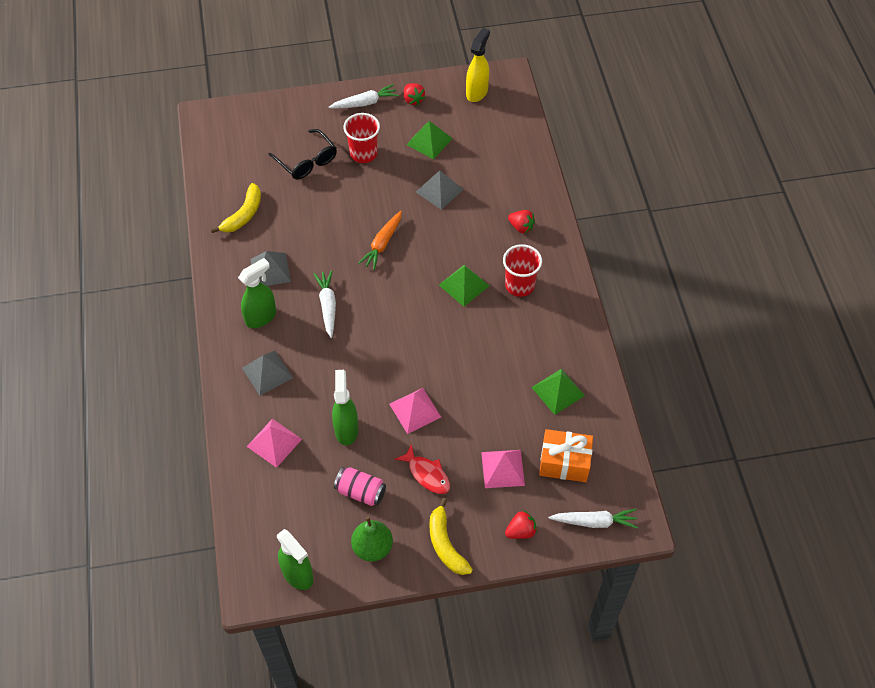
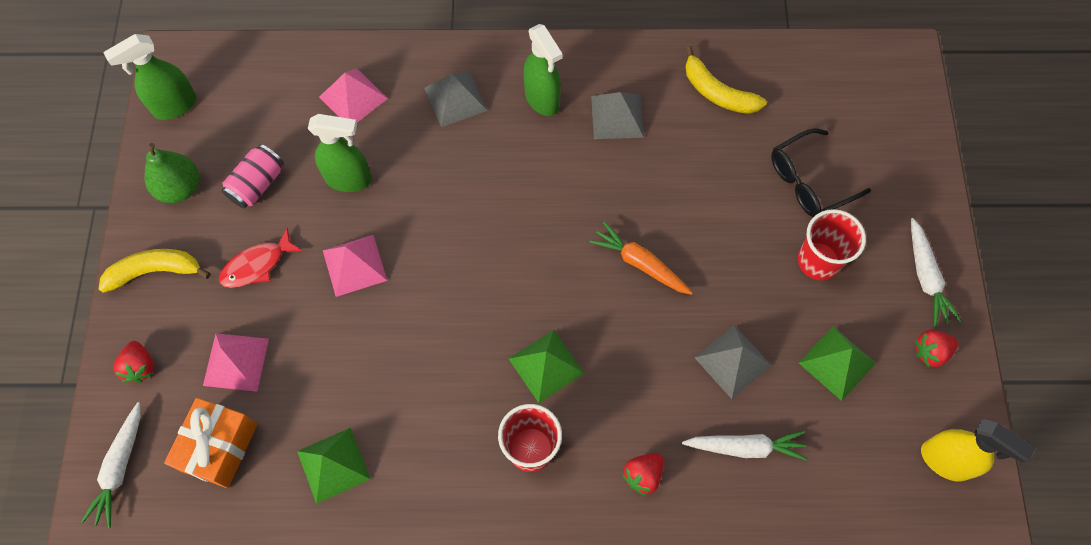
camera: 100 degrees right, 10 degrees up
(327, 306) = (544, 179): white carrot -> white carrot (745, 447)

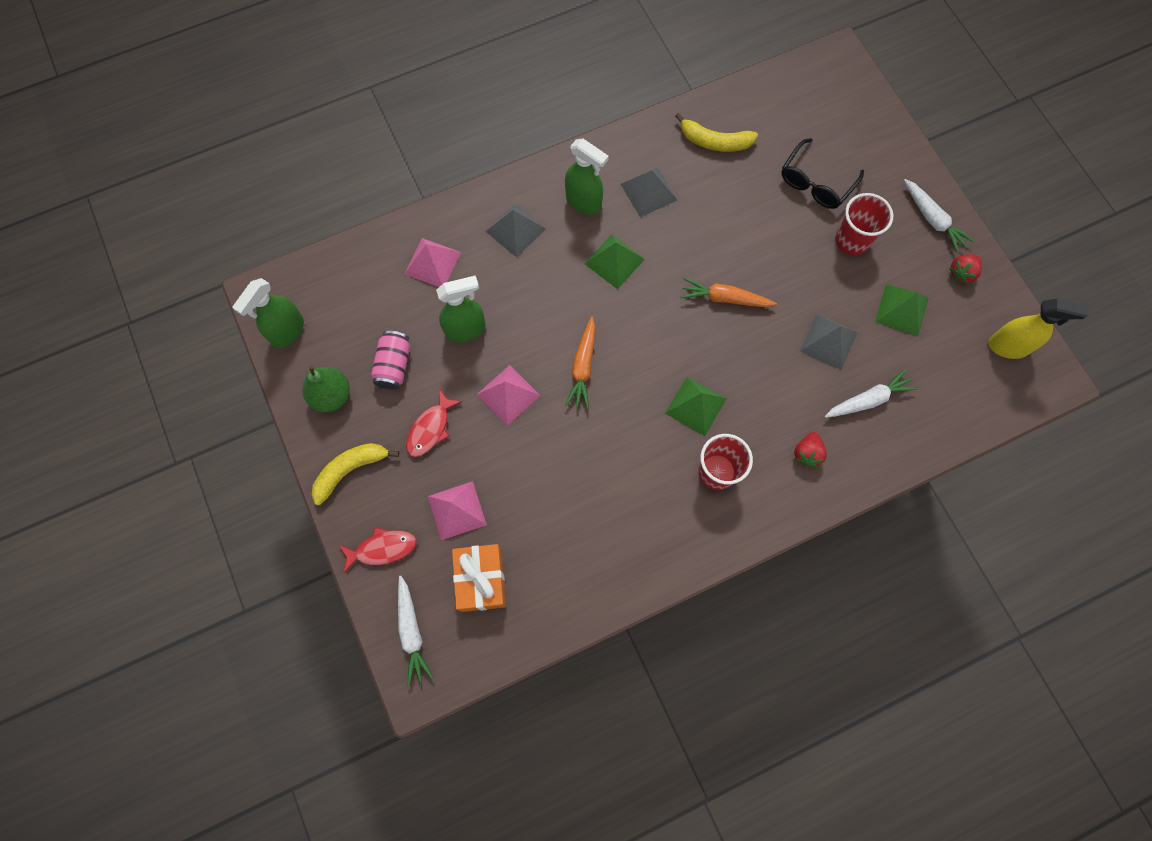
camera: 25 degrees left, 5 degrees up
(140, 367) = (382, 549): red strawberry -> red fish
(333, 465) = (576, 552): green pyramid -> green pyramid (614, 261)
(448, 270) = (583, 366): none -> orange carrot

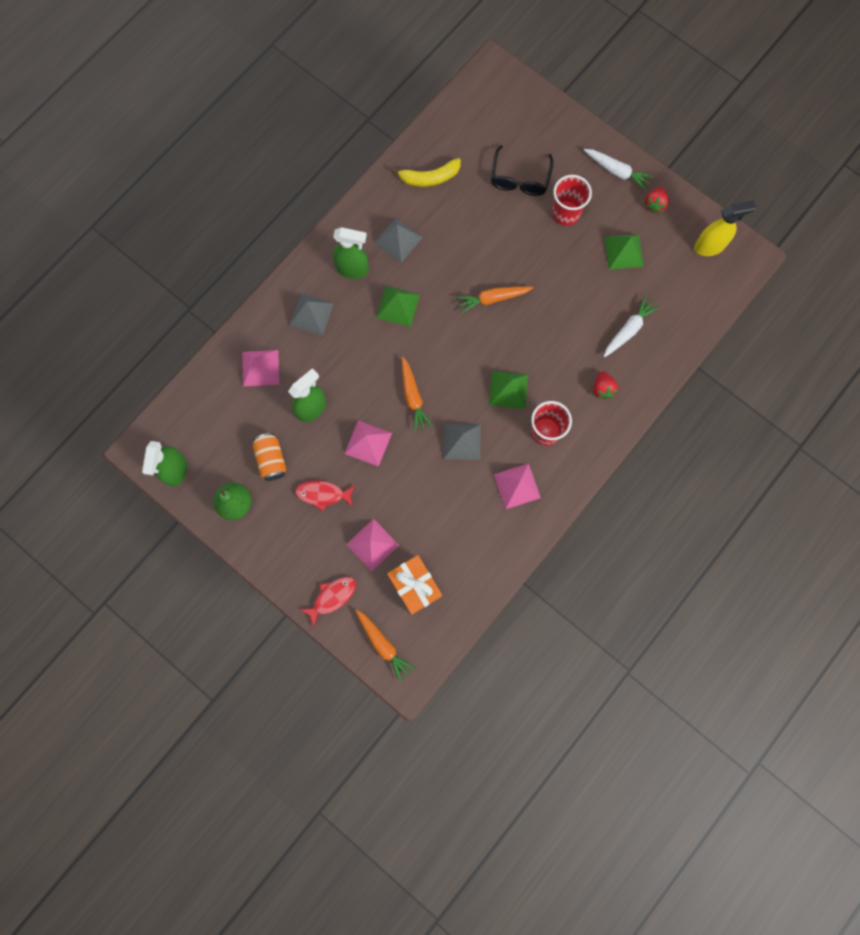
camera: 25 degrees left, 5 degrees up
(350, 470) = (279, 552): yellow banana -> none
(394, 365) = (271, 459): pink can -> orange can
(412, 632) = (383, 645): white carrot -> orange carrot
(430, 428) = (323, 494): red fish -> red fish turned 90 degrees clockwise
(654, 519) = (517, 486): none -> pink pyramid
(828, 341) = (582, 299): grey pyramid -> grey pyramid (462, 441)

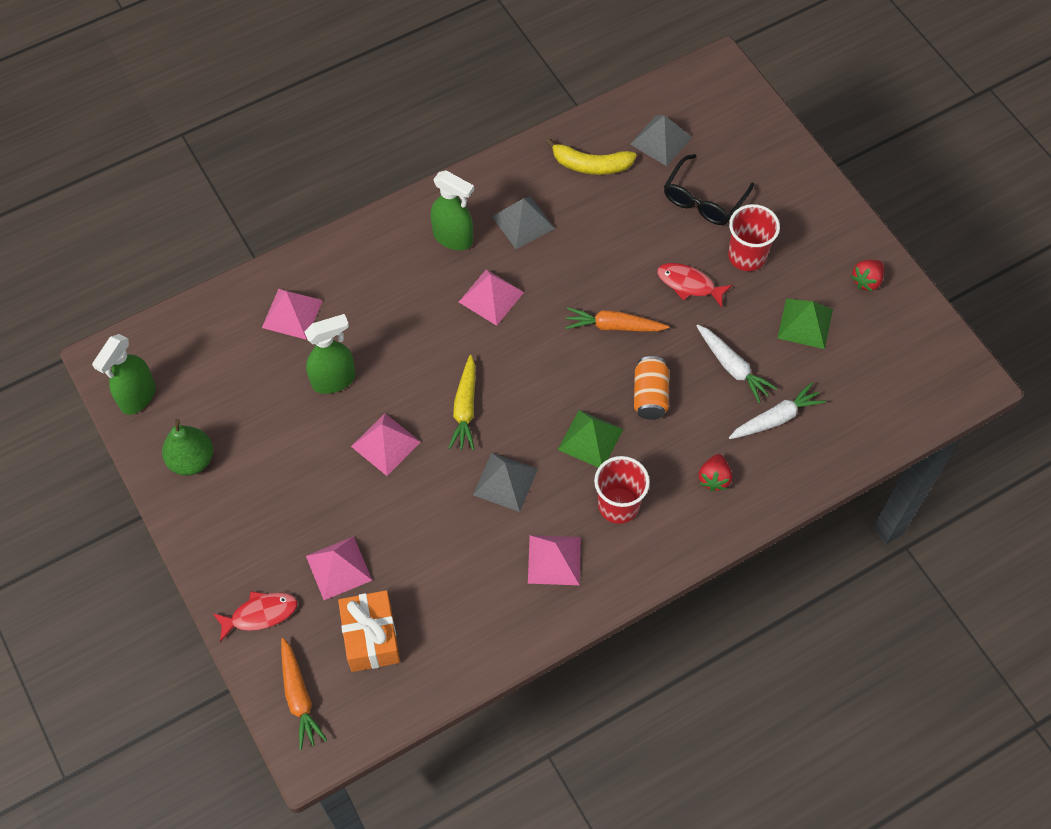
camera: 20 degrees right, 15 degrees down
(271, 459) = (258, 423): orange can -> orange can (650, 395)
(311, 314) = (380, 273): grey pyramid -> grey pyramid (661, 140)
(323, 494) = (303, 486): red fish -> red fish (689, 284)
(398, 306) = (491, 297): green pyramid -> pink pyramid
(413, 397) = (465, 408): orange carrot -> yellow carrot
(617, 171) = (831, 228): white carrot -> white carrot (732, 367)
(709, 246) = (921, 352): yellow spray bottle -> none

